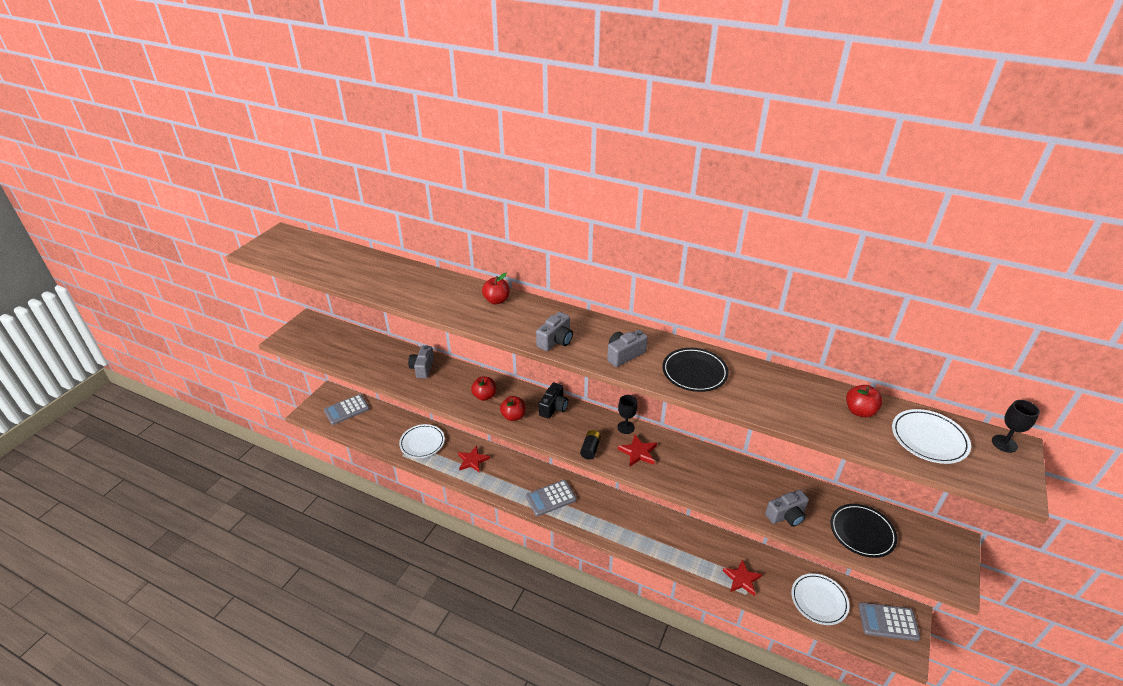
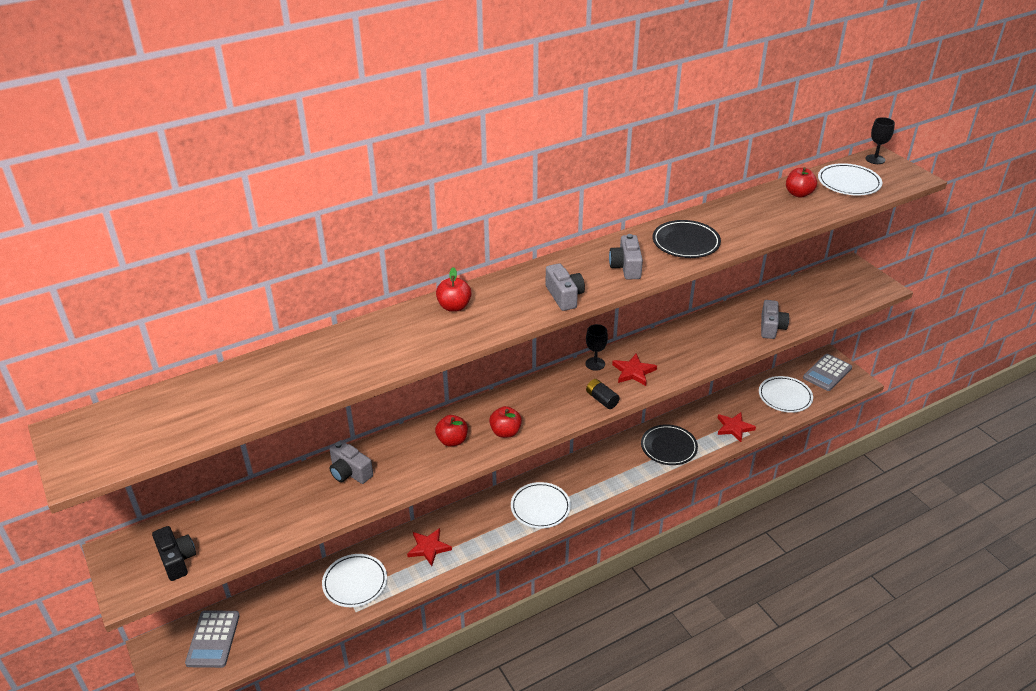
camera: 55 degrees left, 0 degrees up
(551, 498) = (540, 507): grey calculator -> white plate
(553, 407) = (521, 398): black camera -> black camera (177, 560)
(862, 532) = (814, 301): black plate -> black plate (668, 447)

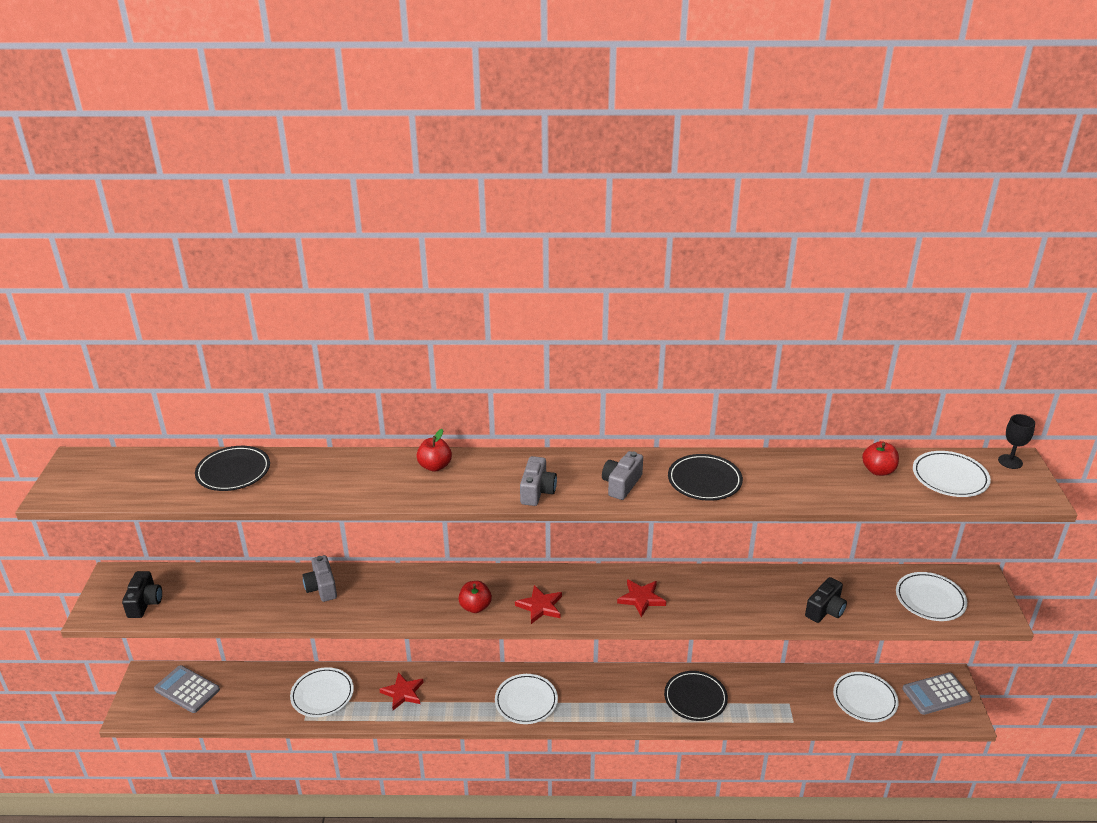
camera: 30 degrees right, 5 degrees down
(213, 639) = (187, 689): grey calculator -> grey calculator turned 90 degrees clockwise
(260, 379) = (233, 472): none -> black plate
(452, 441) = (424, 595): red apple -> none
(595, 364) = (611, 576): black goblet -> none
(602, 399) = (587, 613): black battery -> none
(734, 428) = (780, 708): red star -> red star (540, 606)
(771, 327) = (825, 610): grey camera -> black camera
(832, 293) = (930, 599): none -> white plate

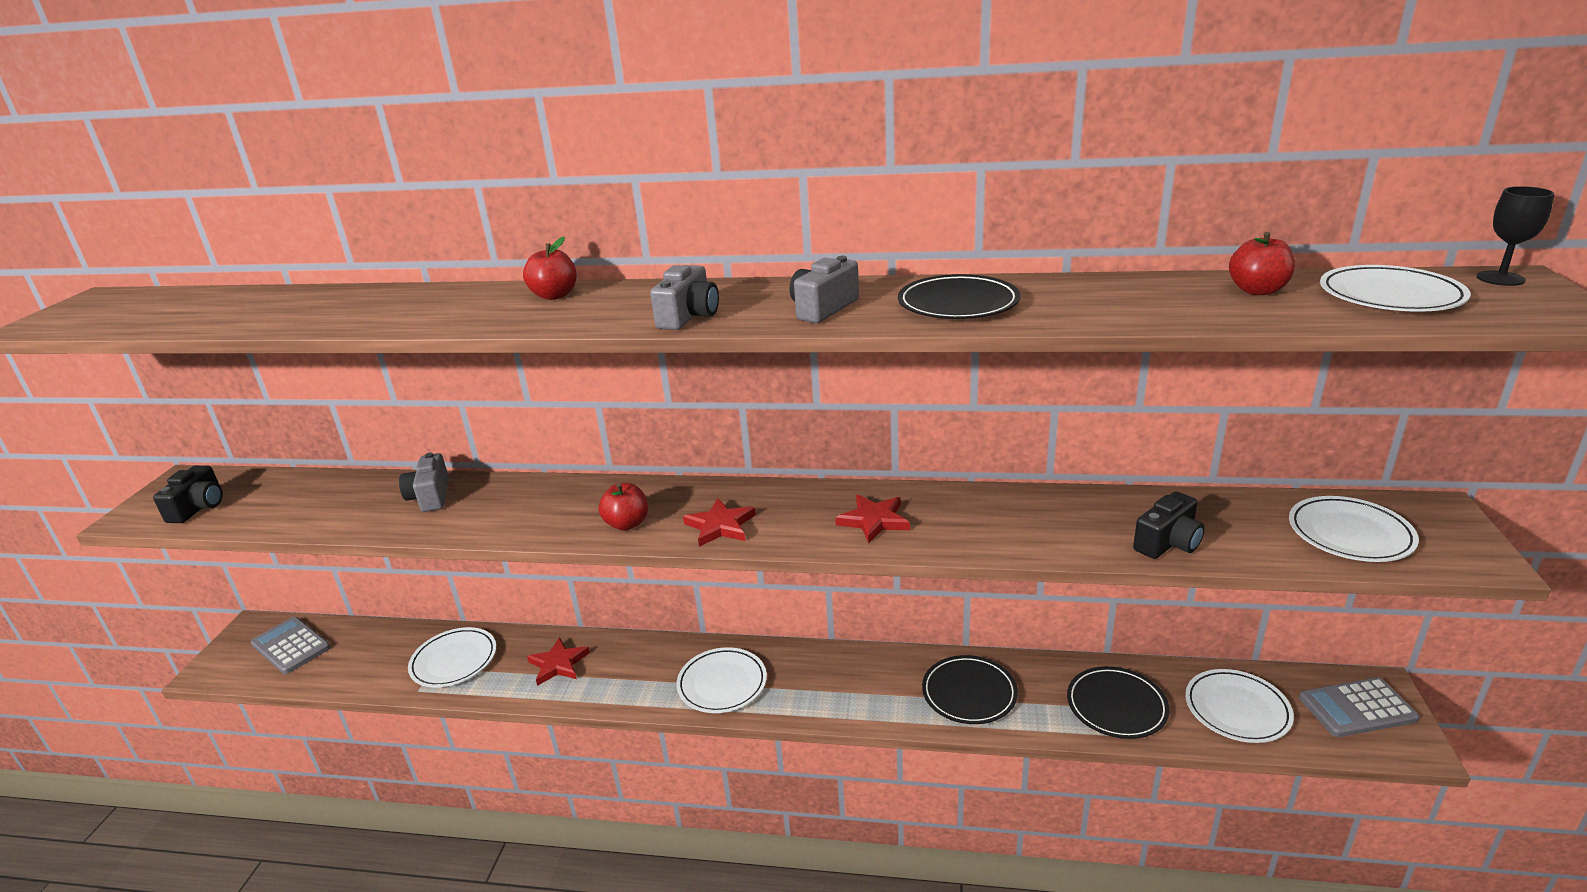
camera: 10 degrees right, 5 degrees down
(233, 472) = (280, 304): black plate -> black plate (1116, 706)

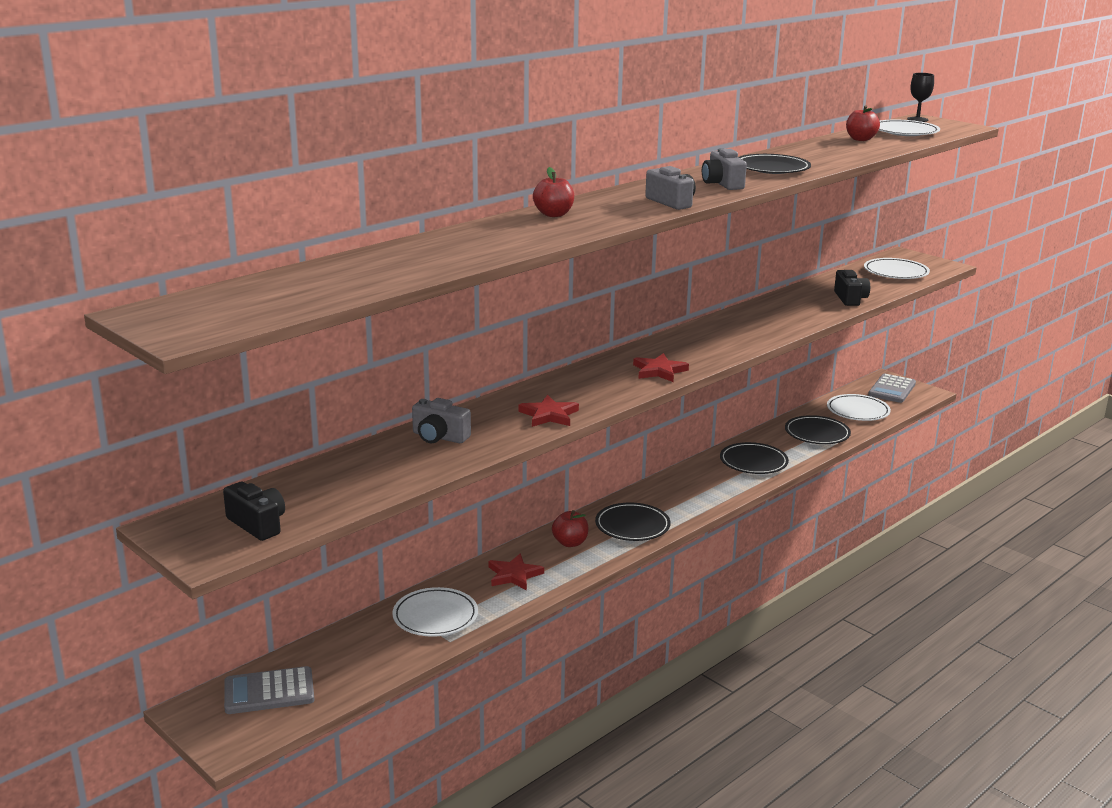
camera: 55 degrees left, 5 degrees down
(627, 524) = (608, 391): red apple -> red apple (570, 543)
(722, 684) = (632, 526): white plate -> black plate
(874, 520) = (723, 339): red star -> red star (549, 415)

